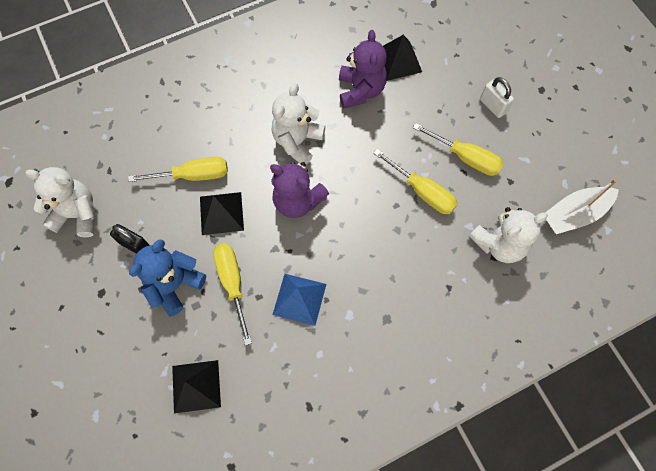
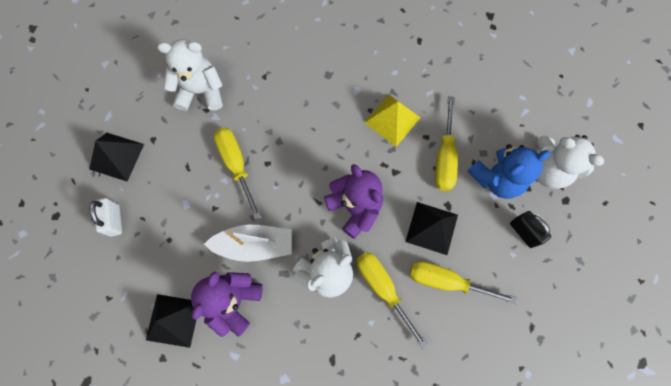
camera: 155 degrees left, 5 degrees up
(77, 214) = (574, 290): white teddy bear -> white teddy bear (549, 169)
(196, 386) = (502, 90): black pyramid -> black pyramid (116, 156)
(299, 299) = (392, 120): blue pyramid -> yellow pyramid
(465, 157) = (177, 180): yellow screwdriver -> yellow screwdriver (383, 289)
(574, 214) = (121, 87): white boat -> white boat (254, 245)

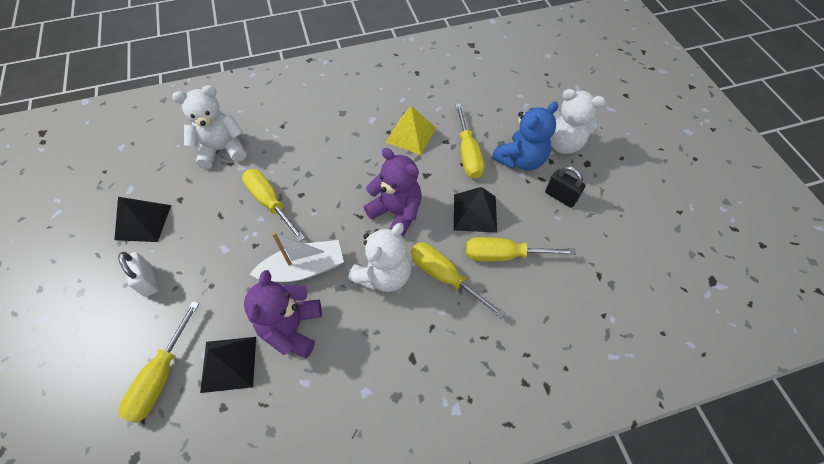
camera: 15 degrees left, 15 degrees down
(116, 315) = (162, 375): none -> yellow screwdriver

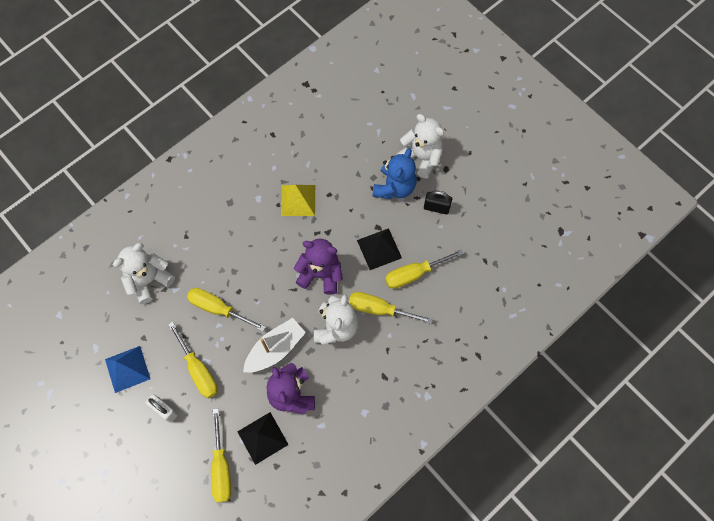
camera: 25 degrees left, 10 degrees up
(143, 222) = (127, 369): black pyramid -> blue pyramid
(468, 153) = (351, 198): yellow screwdriver -> yellow screwdriver (198, 369)
(563, 143) = (421, 157): white teddy bear -> white teddy bear turned 135 degrees counterclockwise

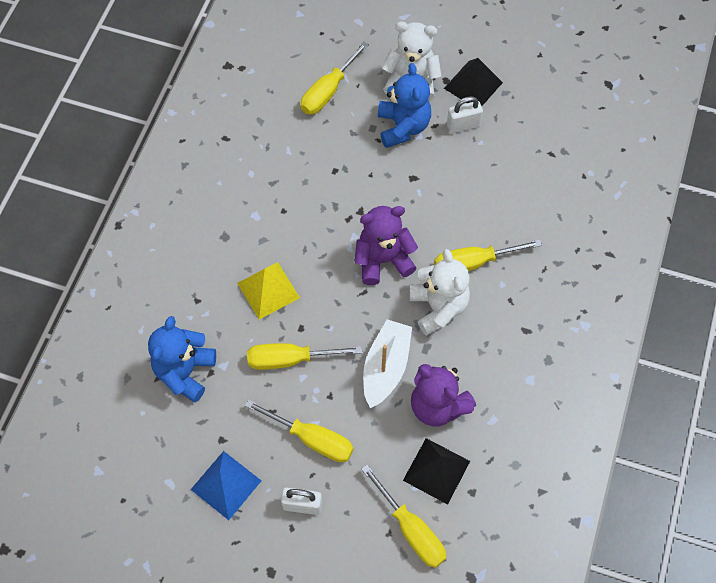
camera: 30 degrees left, 5 degrees down
(149, 280) = (185, 372): white teddy bear -> blue teddy bear
(298, 200) = (303, 194): yellow pyramid -> yellow pyramid (268, 290)
(379, 249) = (430, 200): black pyramid -> black pyramid (473, 85)
(414, 274) = (486, 206): yellow screwdriver -> yellow screwdriver (328, 91)
(436, 207) = (463, 125): black padlock -> white padlock

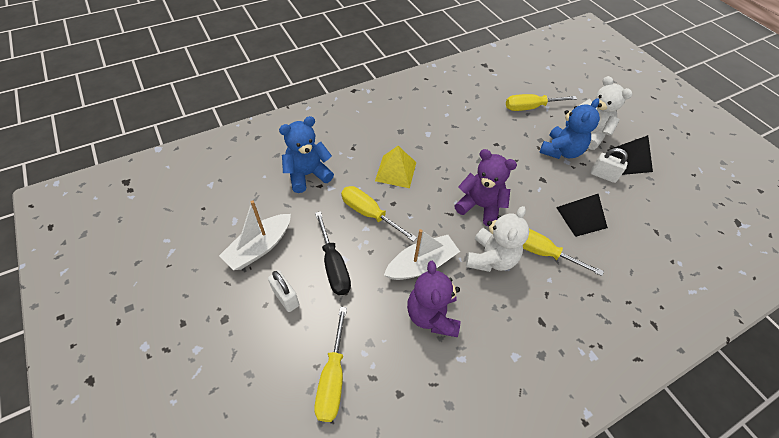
camera: 40 degrees right, 10 degrees down
(226, 485) = (259, 247): blue pyramid -> white boat
(311, 438) = (333, 265): yellow screwdriver -> black screwdriver
(436, 470) = (389, 355): black pyramid -> black pyramid (581, 217)

